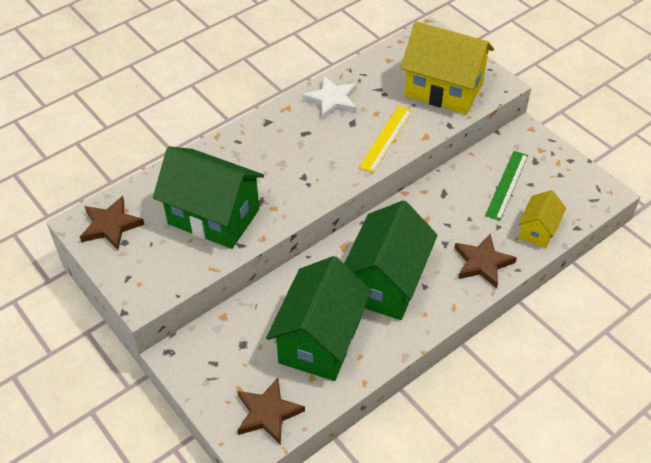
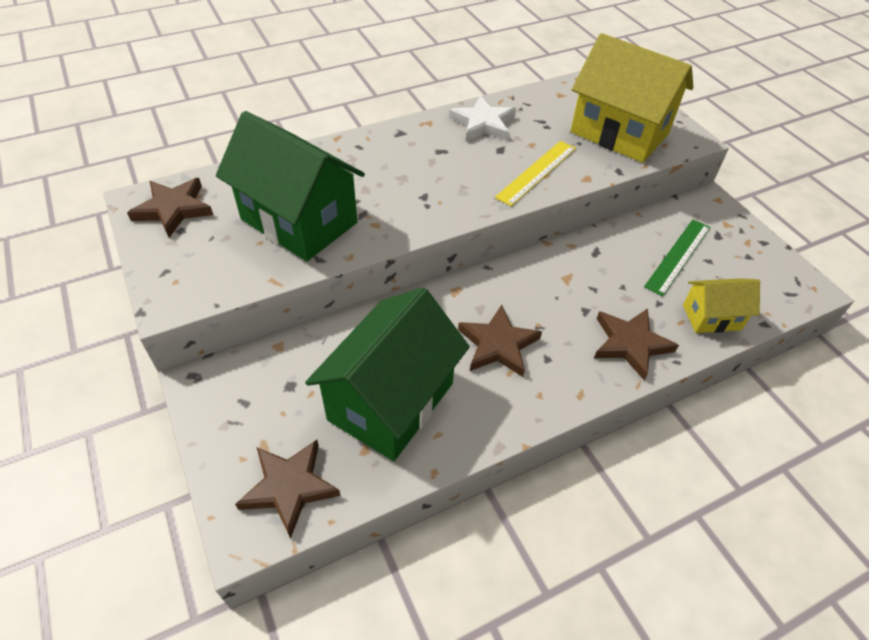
camera: 10 degrees right, 0 degrees up
(386, 283) = (498, 345): green house -> brown star
(538, 230) = (711, 317): yellow house -> yellow house turned 45 degrees clockwise

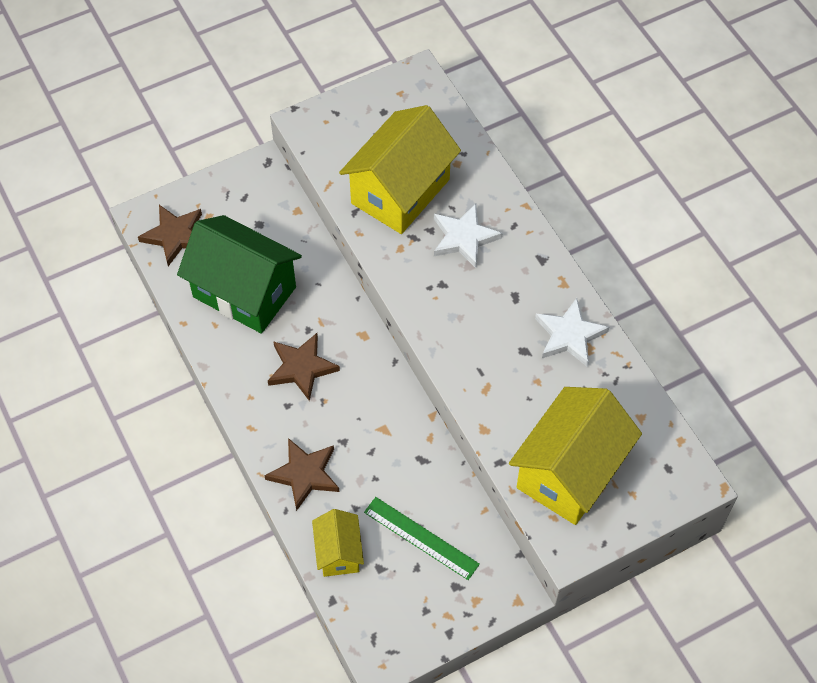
camera: 90 degrees right, 10 degrees up
(174, 209) = (409, 101): brown star -> none
(299, 221) = (400, 191): green house -> yellow house
(368, 178) = (464, 238): none -> white star
(537, 172) = (489, 383): yellow ruler -> none

